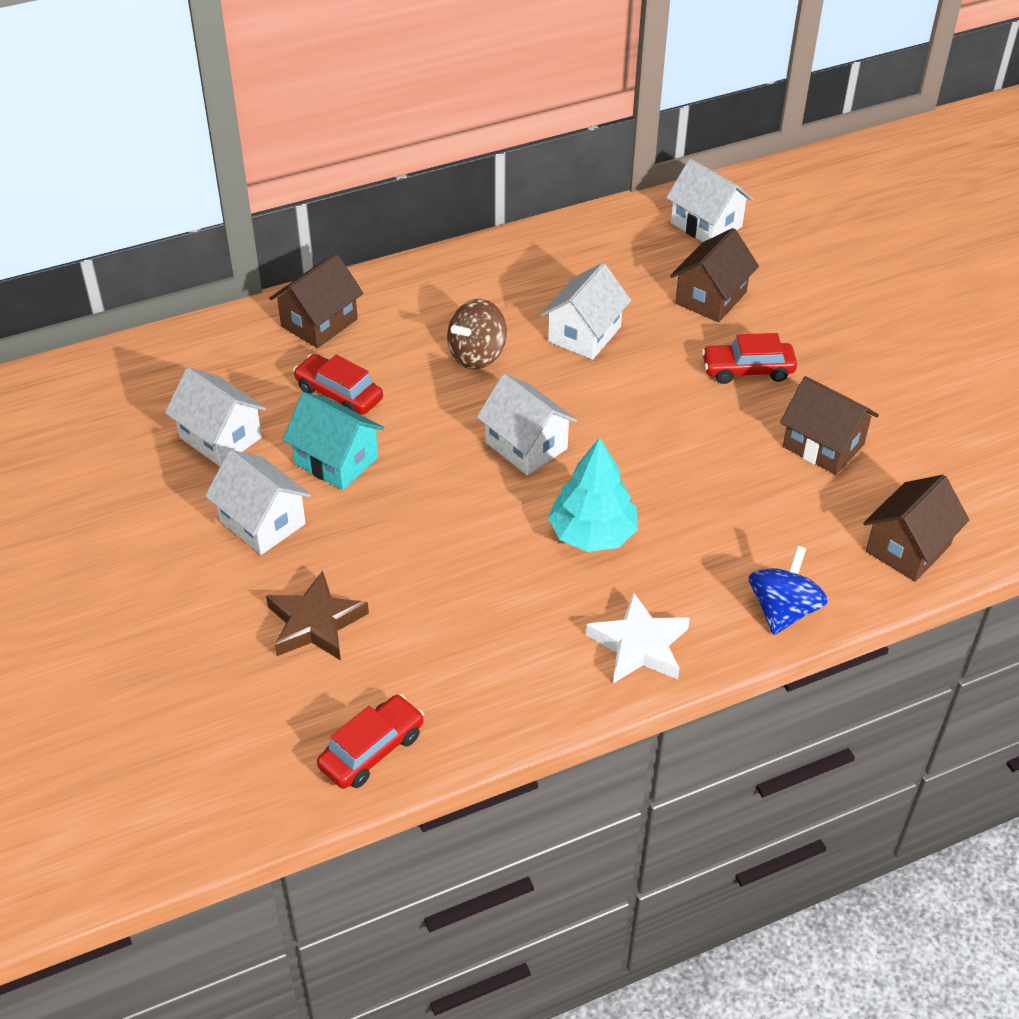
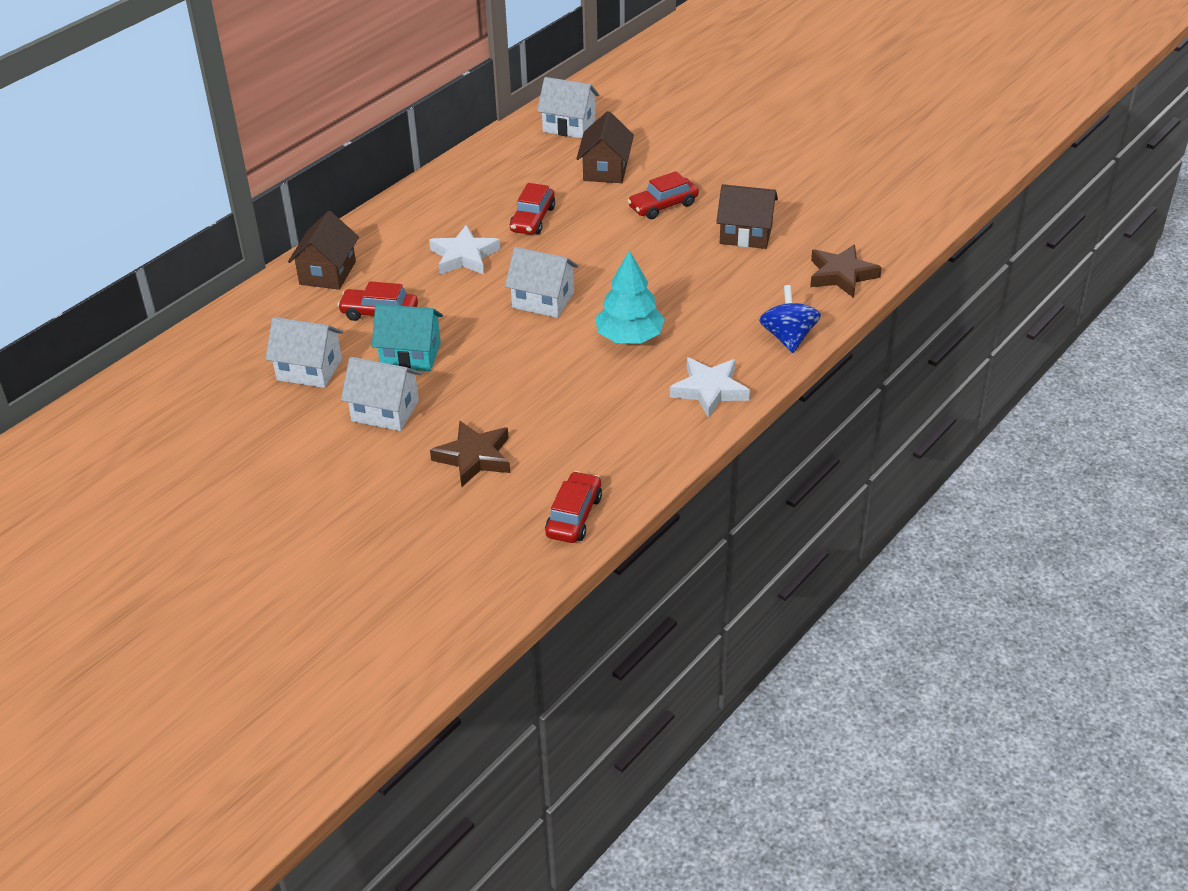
camera: 25 degrees left, 5 degrees down
(477, 355) = (464, 256): brown spinning top -> white star
(584, 334) = (532, 219): white house -> red car
(908, 548) = (841, 275): brown house -> brown star

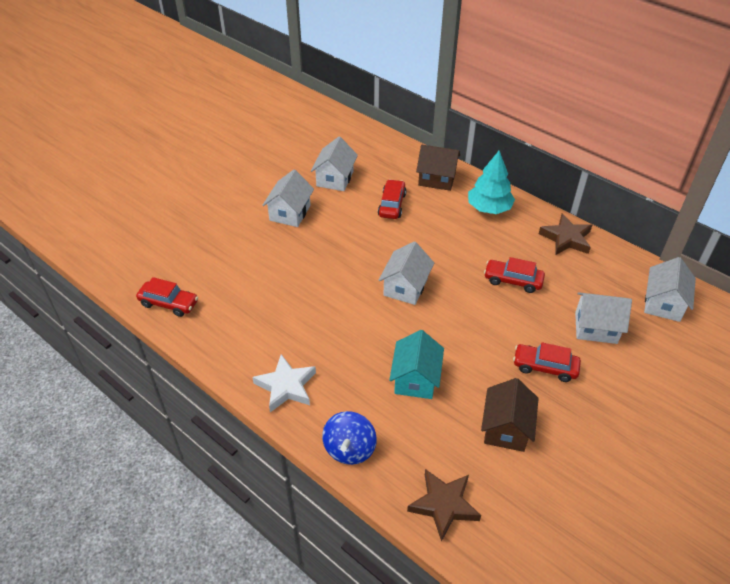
camera: 90 degrees right, 5 degrees up
(410, 355) = (345, 221): turquoise house -> turquoise house (415, 379)
(464, 256) = (460, 243): white star -> none
(474, 457) = (237, 254): brown star -> brown star (566, 238)
(605, 170) = (596, 327): brown house -> white house
(629, 337) = (357, 338): turquoise tree -> turquoise tree (489, 208)
(663, 206) = (545, 367): red car -> red car turned 45 degrees counterclockwise
(788, 337) = (349, 449): blue spinning top -> blue spinning top turned 105 degrees clockwise

